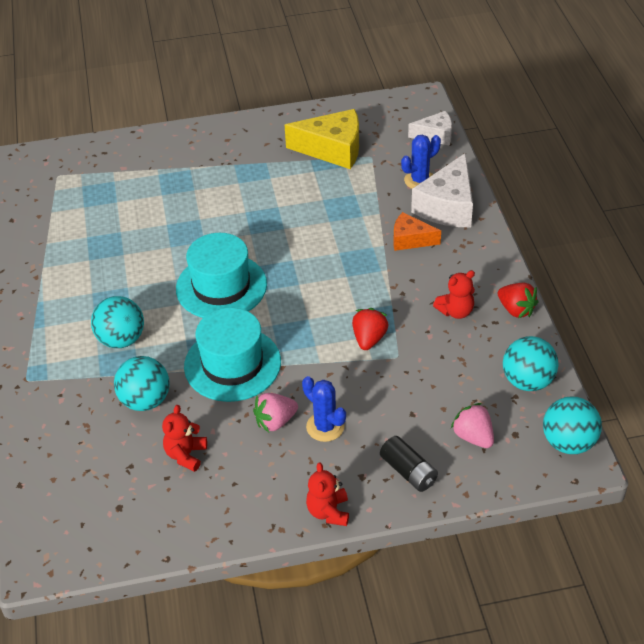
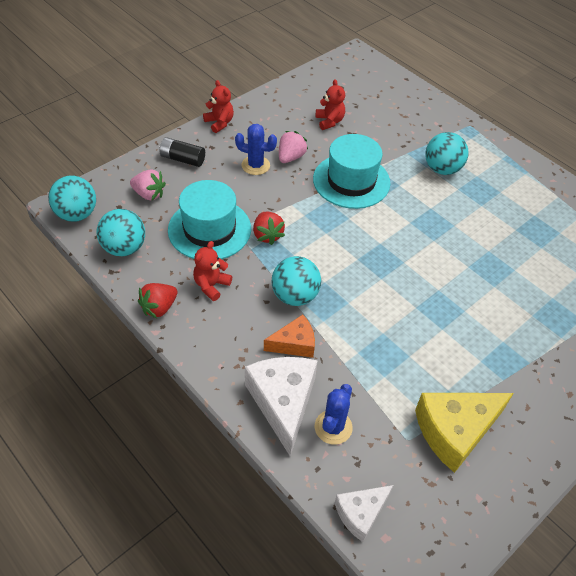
camera: 145 degrees right, 5 degrees up
(145, 400) = (384, 140): turquoise ball -> turquoise ball (295, 296)
(221, 286) = (414, 233): turquoise hat -> turquoise hat (209, 229)
(516, 310) = (159, 308): red strawberry -> red strawberry turned 60 degrees counterclockwise

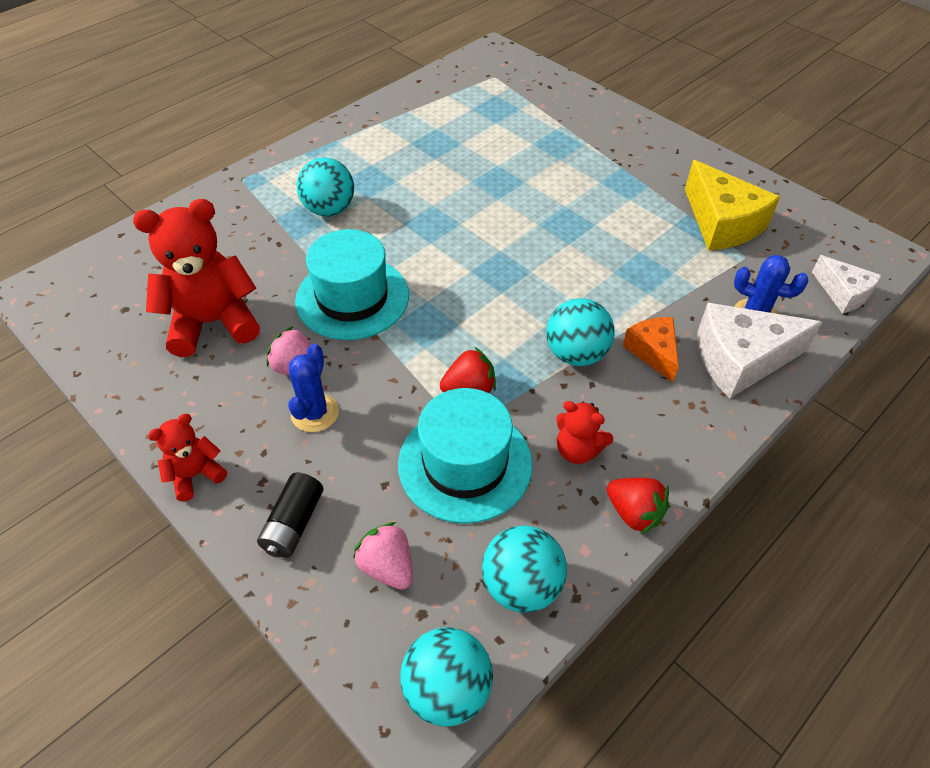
camera: 90 degrees left, 0 degrees up
(149, 194) = (387, 567): pink strawberry -> pink strawberry turned 60 degrees counterclockwise
(329, 121) = (213, 322): red teddy bear -> red teddy bear, size x1.95

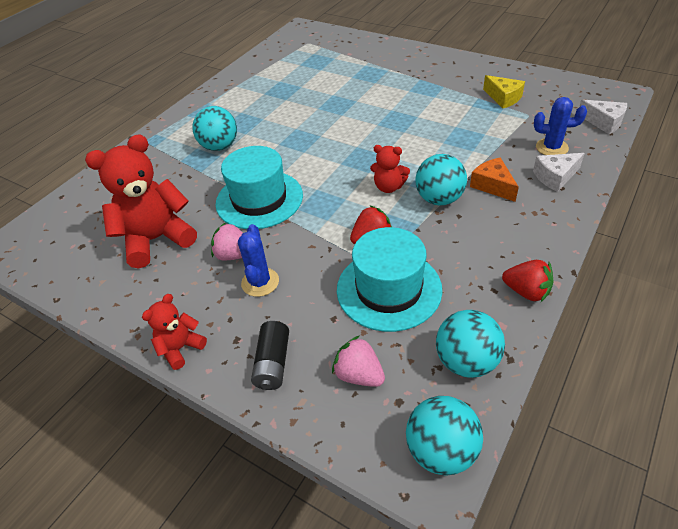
camera: 10 degrees left, 5 degrees down
(577, 450) = (467, 260): red teddy bear -> red teddy bear (388, 187)
(722, 223) = (503, 98): yellow cheese -> yellow cheese, size x0.59
(741, 360) = (555, 177): white cheese -> white cheese, size x0.59

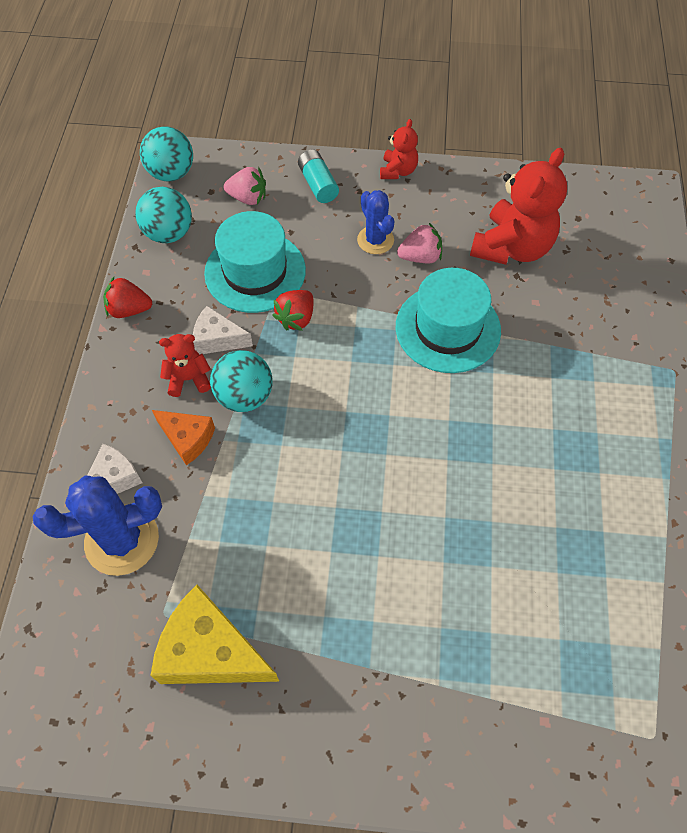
camera: 150 degrees right, 15 degrees up
(219, 146) = (566, 393): turquoise ball -> none
(273, 363) = (318, 184): black battery -> turquoise battery
(388, 187) = (310, 395): red teddy bear -> red teddy bear (188, 379)
(503, 98) = (211, 651): yellow cheese -> yellow cheese, size x1.70
(551, 147) = (122, 540): blue cactus -> blue cactus, size x1.63
(603, 122) = (48, 631): white cheese -> white cheese (218, 339)

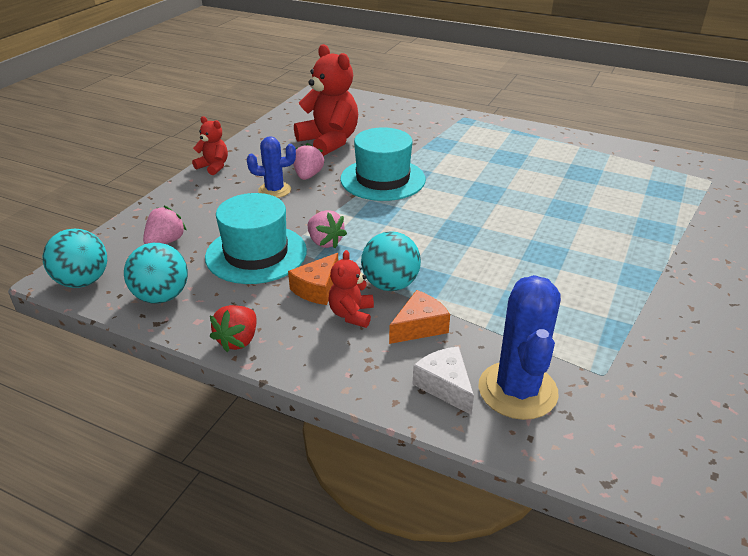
camera: 70 degrees left, 25 degrees down
(211, 651) = (643, 350): yellow cheese -> none
(218, 339) = (317, 288): white cheese -> orange cheese
(296, 318) = (325, 242): red strawberry -> pink strawberry
(318, 184) = (189, 203): turquoise battery -> none

